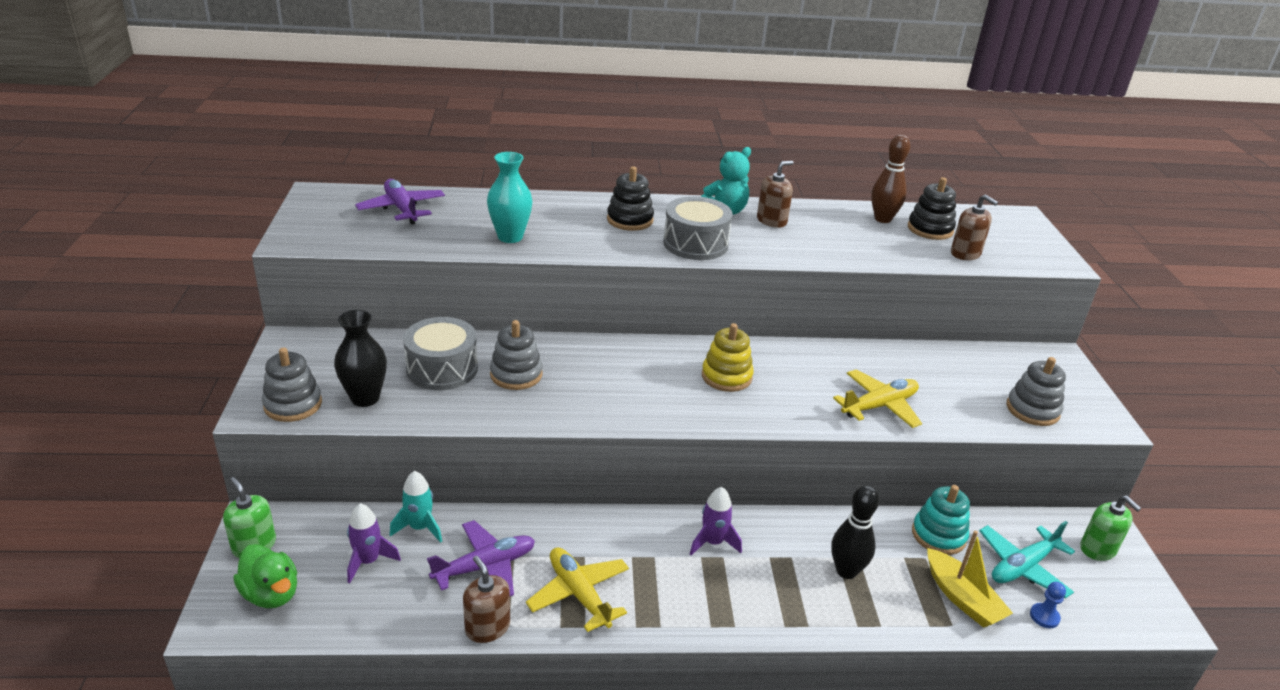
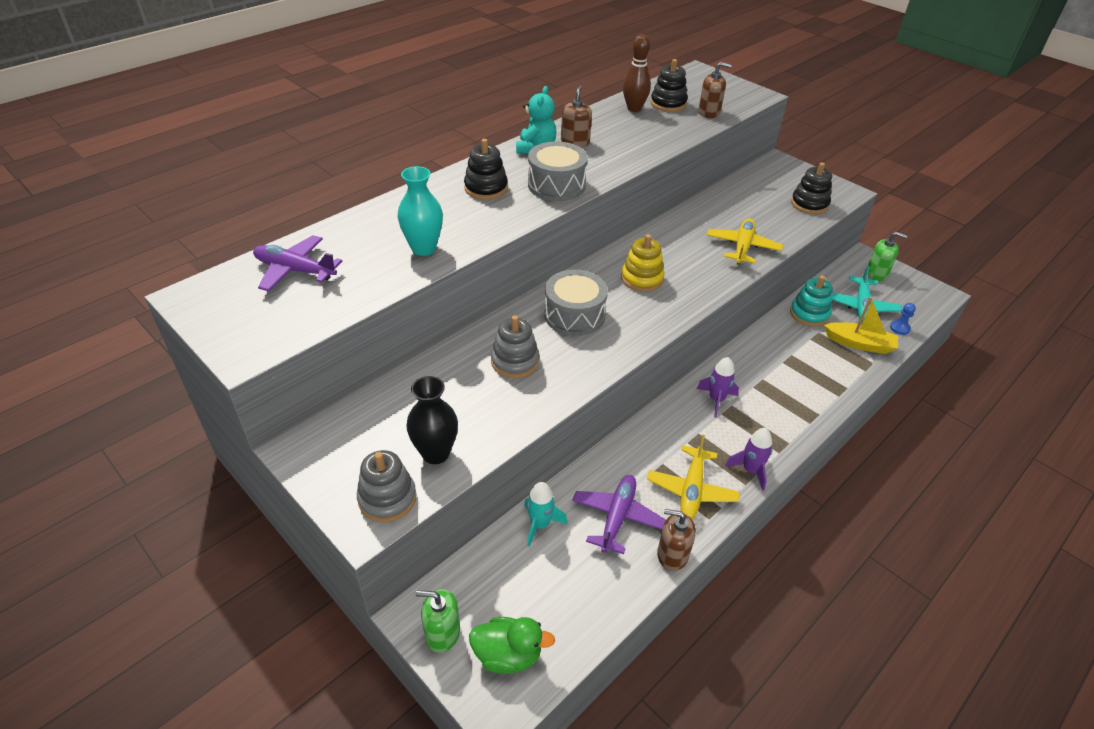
camera: 40 degrees left, 10 degrees up
(368, 561) = (540, 575): purple rocket -> purple rocket (750, 470)
(442, 369) = (457, 391): grey drum -> grey drum (574, 315)
(579, 594) = (691, 490): yellow plane -> yellow plane turned 90 degrees counterclockwise
(846, 571) = (796, 367): black bowling pin -> none
(1032, 410) = (809, 204): grey stacking toy -> black stacking toy

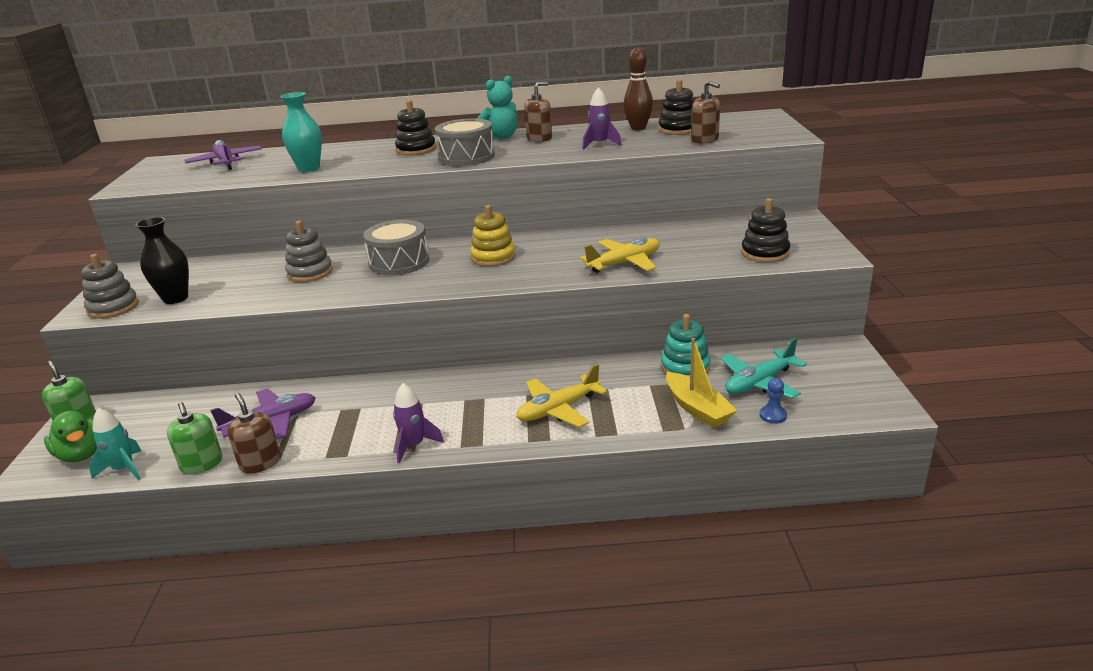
camera: 45 degrees right, 15 degrees down
(540, 524) = (222, 400): turquoise rocket -> turquoise rocket (124, 469)
(691, 490) = (348, 434): yellow plane -> yellow plane (558, 409)
(716, 400) = (477, 389): purple rocket -> purple rocket (600, 144)
(876, 273) = (833, 364): green soap dispenser -> green soap dispenser (202, 464)

